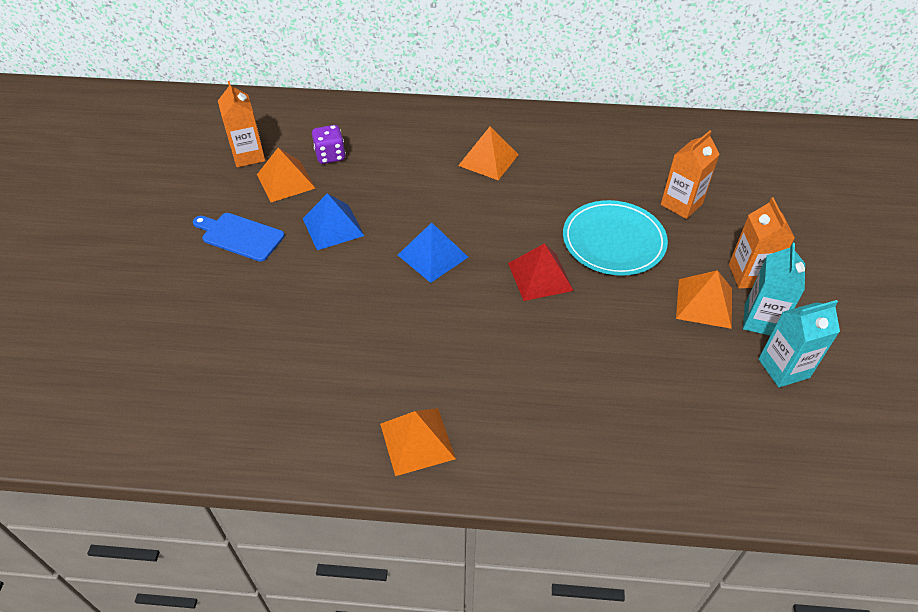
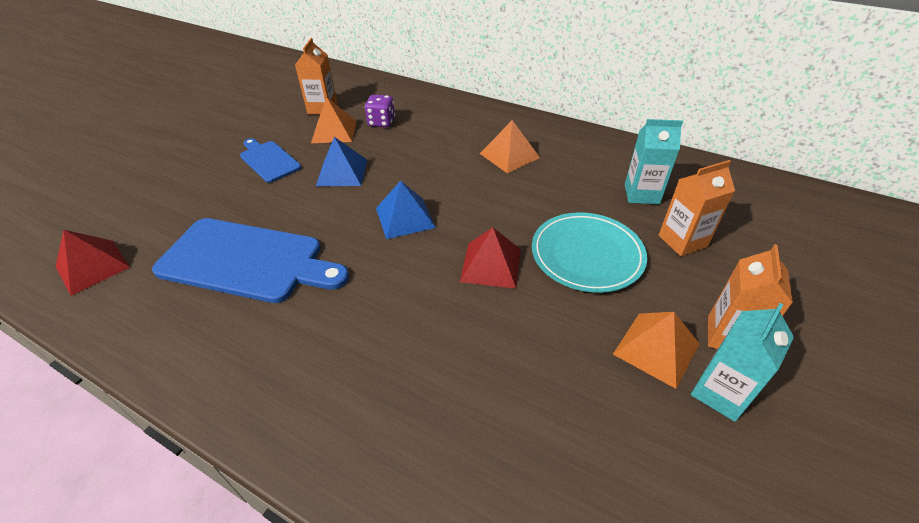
camera: 25 degrees right, 5 degrees down
(152, 408) = (93, 266): none -> red pyramid
(312, 348) = (247, 261): none -> blue cutting board
(417, 441) = (263, 379): orange pyramid -> none
(783, 368) = (724, 464): turquoise carton -> turquoise carton (641, 194)

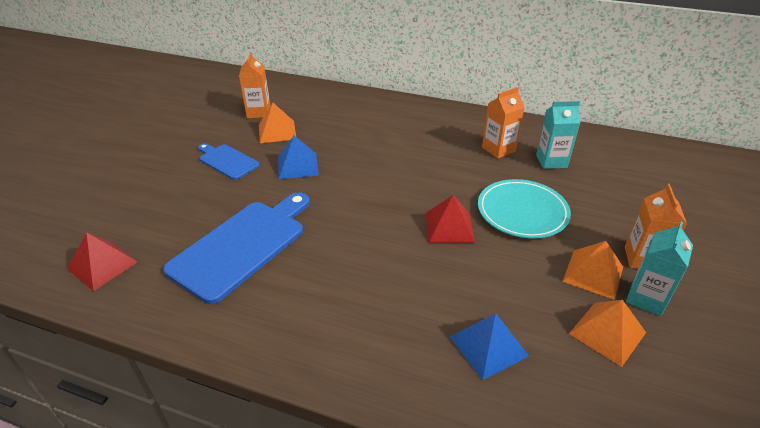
camera: 10 degrees left, 5 degrees down
(247, 261) = (242, 246): blue cutting board -> blue cutting board turned 60 degrees counterclockwise
(381, 122) = (317, 120): purple dice -> none
(405, 217) = (366, 197): blue pyramid -> blue pyramid (488, 346)
(509, 155) = (436, 139): orange pyramid -> orange pyramid (607, 333)
(682, 241) = (592, 194): orange carton -> orange carton (498, 149)

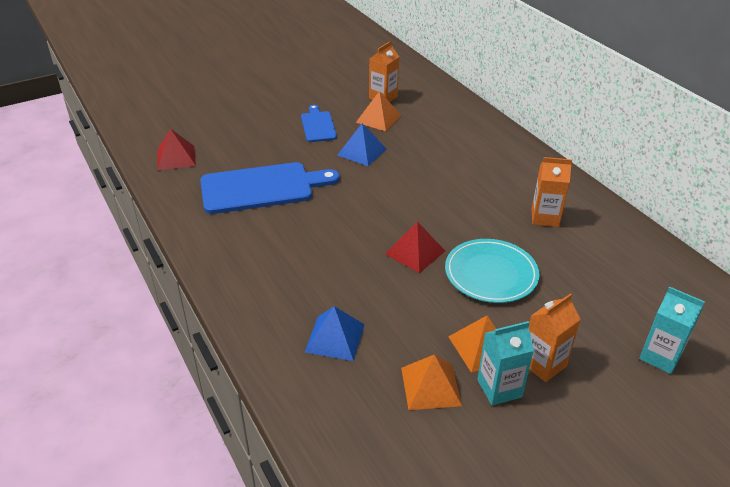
camera: 40 degrees right, 0 degrees up
(551, 161) = (581, 251): turquoise carton -> turquoise carton (660, 356)

